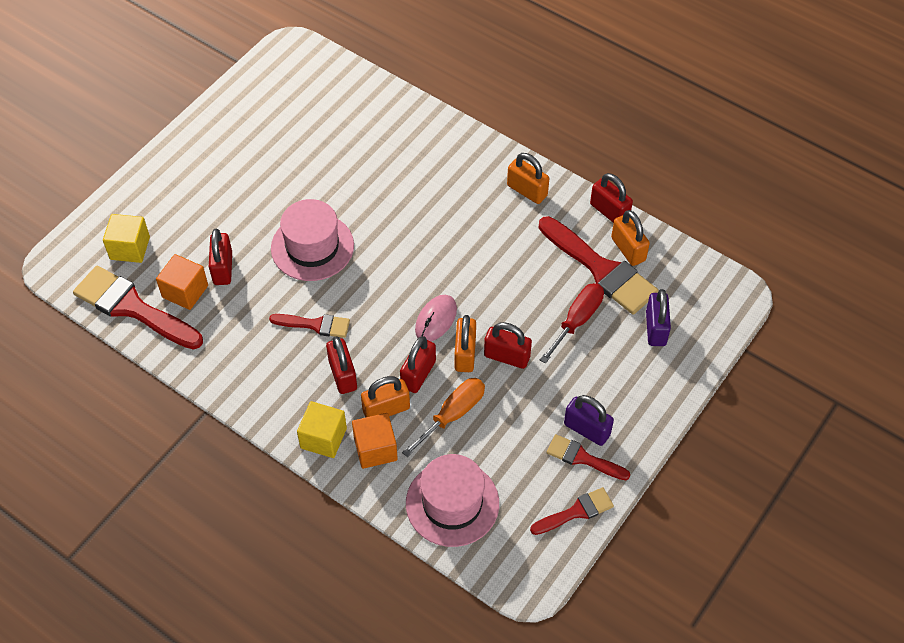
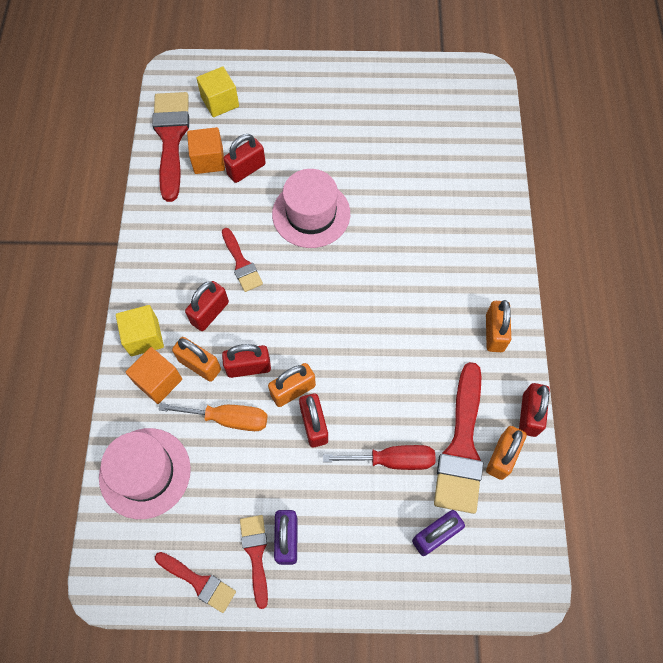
camera: 55 degrees right, 10 degrees up
(436, 320) = (310, 346): pink mouse -> none

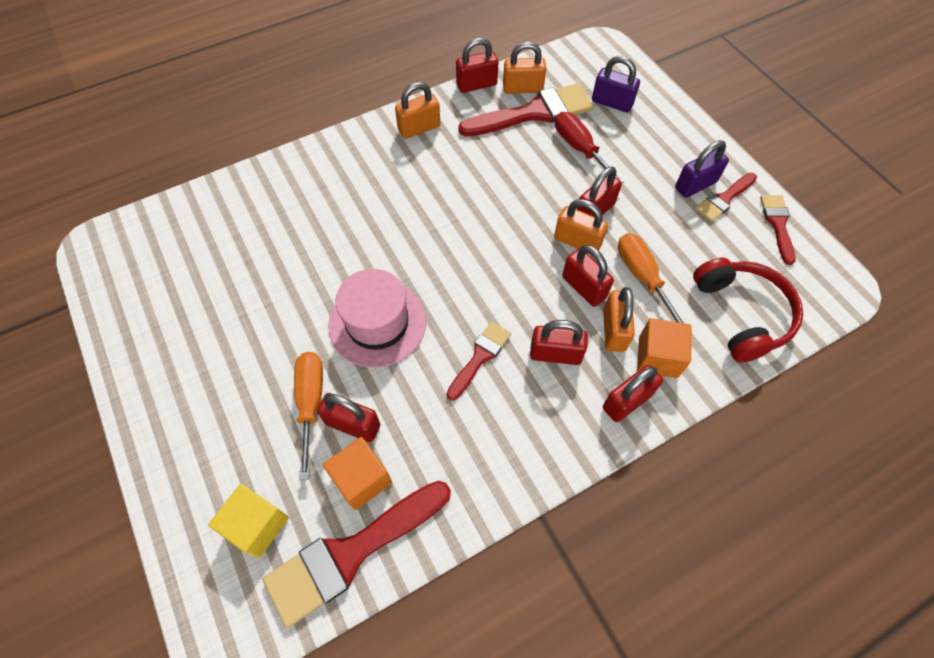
camera: 120 degrees left, 5 degrees down
(144, 337) = (627, 401): yellow cube -> red padlock
(145, 473) = (742, 314): pink hat -> red headphones
(277, 153) = (311, 403): none -> orange screwdriver

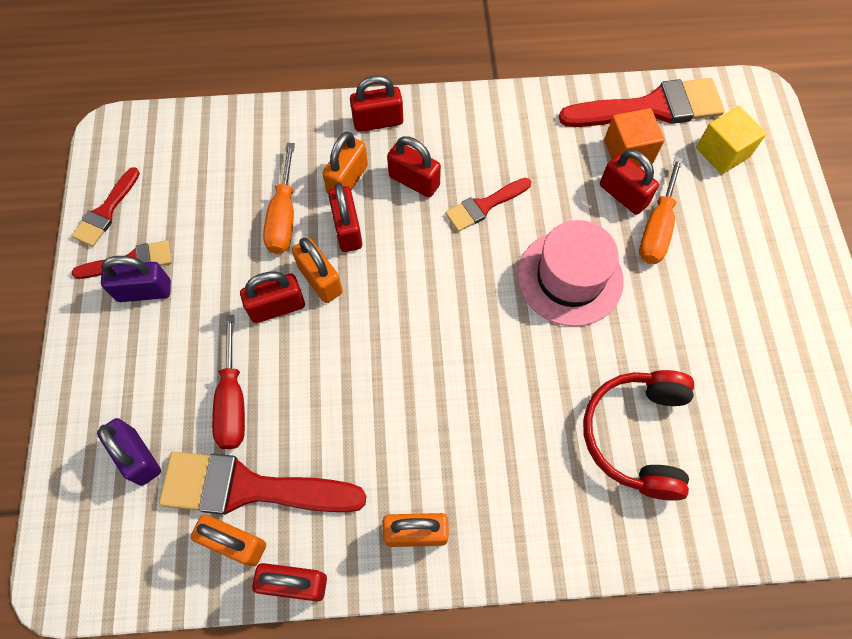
camera: 155 degrees left, 5 degrees up
(658, 357) = (326, 143): orange cube -> none
(742, 314) = (223, 146): red headphones -> red headphones (636, 435)

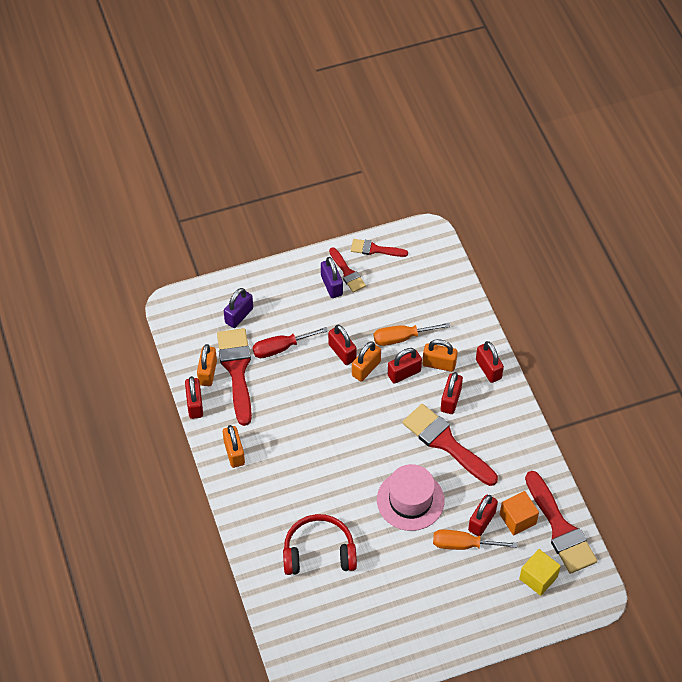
camera: 75 degrees right, 10 degrees down
(484, 206) = (446, 443): red brush -> red brush, size x1.83

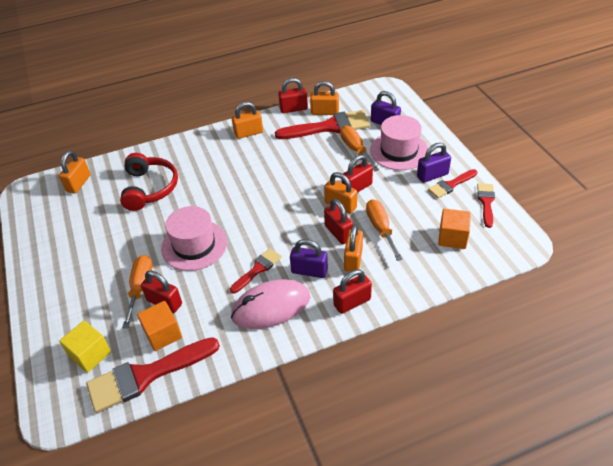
camera: 90 degrees right, 10 degrees down
(281, 348) = (355, 149): red screwdriver -> orange screwdriver
(289, 309) = (399, 151): none -> pink hat
(301, 632) = (78, 183): none -> orange padlock
(418, 283) = (452, 237): none -> orange cube
(446, 443) = (257, 269): red brush -> red brush, size x0.55
(450, 400) = (309, 271): red padlock -> purple padlock
(491, 432) = (271, 307): none -> pink mouse

